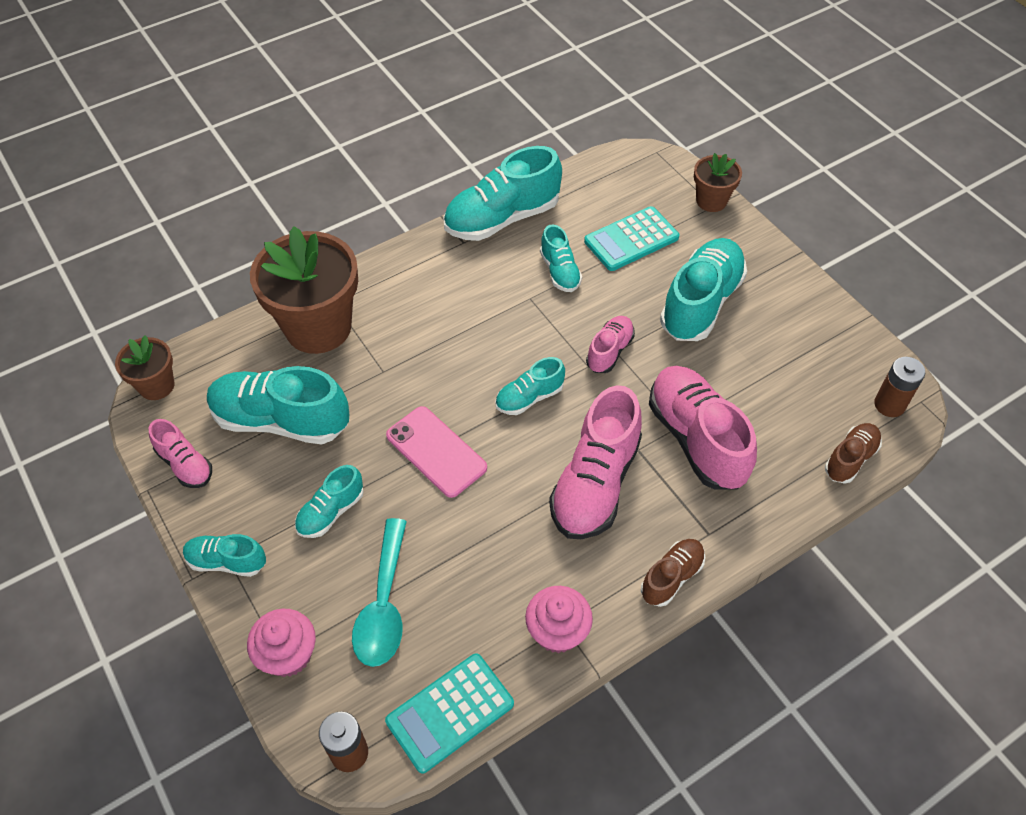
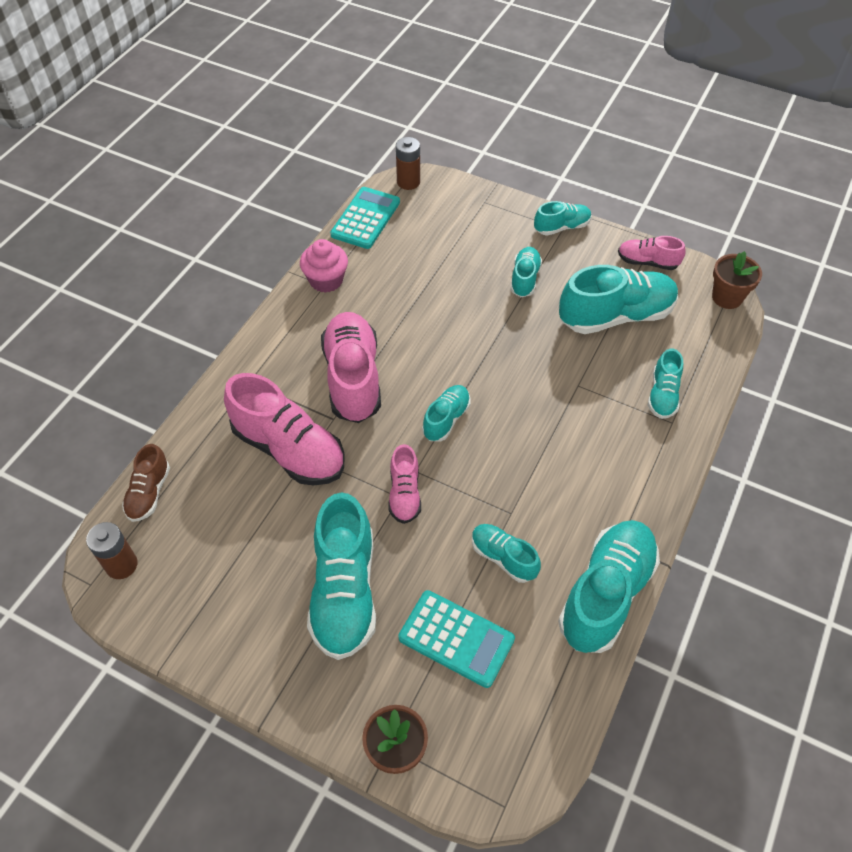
camera: 150 degrees right, 0 degrees up
(288, 654) = (480, 204): pink cupcake -> none
(318, 327) = (662, 395): brown flower pot -> turquoise shoe
(384, 605) = (445, 247): turquoise spoon -> none
(436, 451) = (486, 346): pink phone -> none
(631, 240) = (456, 638): turquoise calculator -> turquoise calculator turned 90 degrees clockwise
(671, 577) = (264, 342): brown shoe -> none

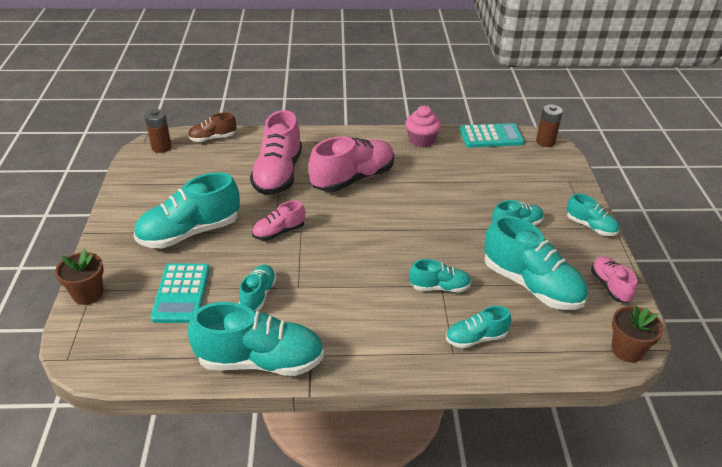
camera: 60 degrees right, 15 degrees down
(446, 419) = (353, 229): turquoise shoe -> turquoise shoe (439, 287)

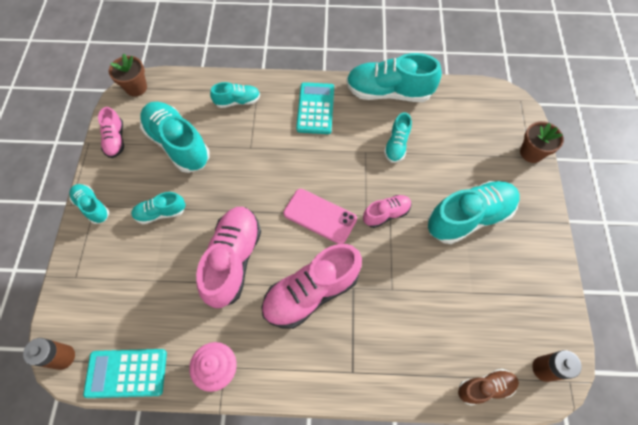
camera: 175 degrees left, 25 degrees up
(181, 293) = (457, 150): turquoise calculator -> turquoise calculator (315, 108)
(278, 174) = (394, 305): pink shoe -> pink shoe (233, 260)
(349, 228) = (320, 216): none -> pink phone
(439, 287) = (252, 145): turquoise shoe -> none

